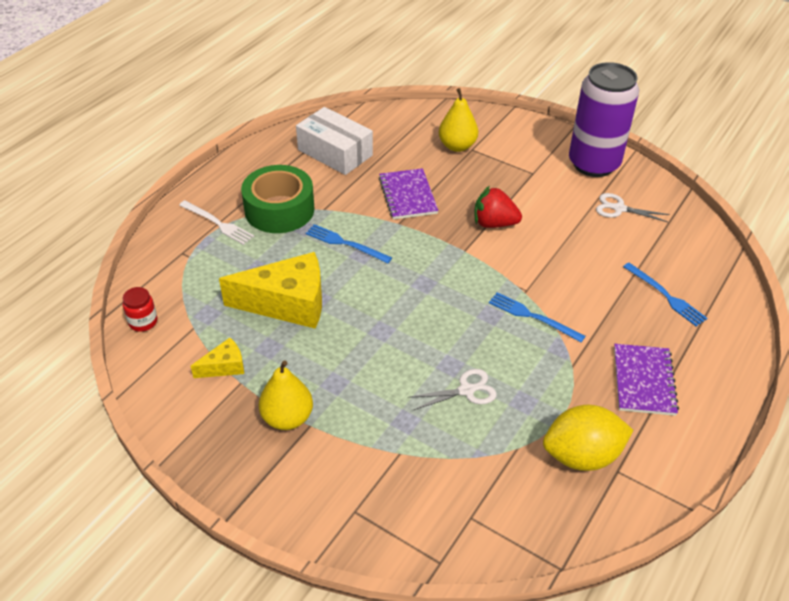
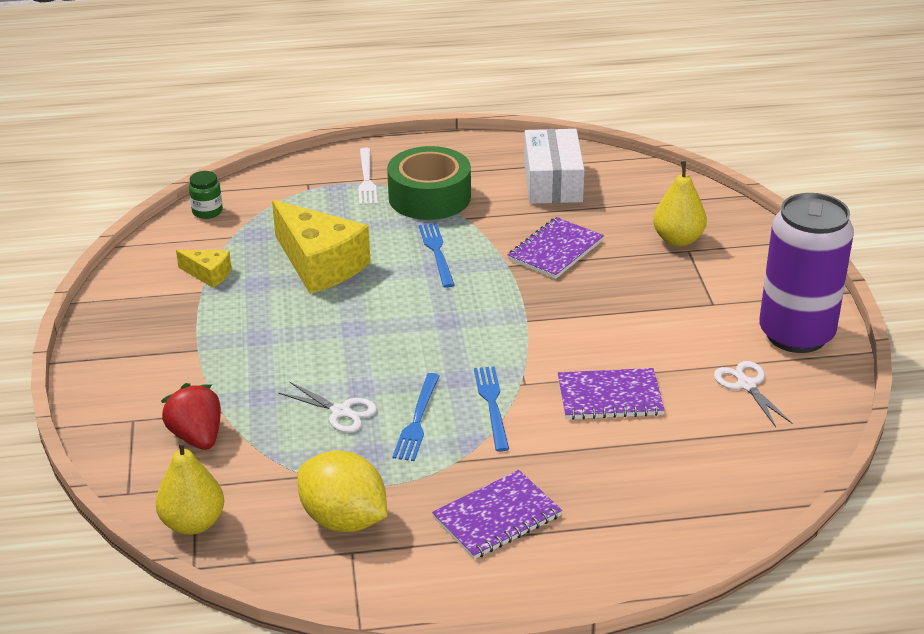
camera: 50 degrees right, 10 degrees down
(143, 322) = (207, 211): red jar -> green jar
(287, 418) = (191, 334): yellow pear -> yellow pear (193, 523)
(494, 223) = (593, 318): red strawberry -> red strawberry (197, 437)
(576, 264) = (609, 397): none -> purple notebook
(666, 296) = (650, 478): blue fork -> blue fork (417, 420)

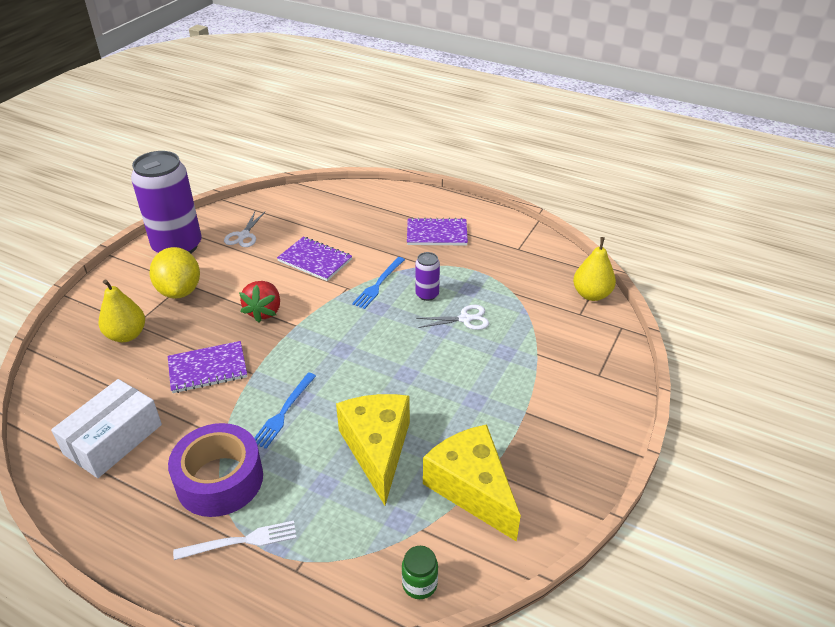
camera: 145 degrees left, 5 degrees up
(197, 437) = (562, 343): red strawberry -> red strawberry (264, 311)
(208, 274) = (472, 488): yellow cheese -> yellow cheese, size x2.09
(341, 412) = (465, 319): white scissors -> white scissors turned 105 degrees clockwise
(344, 520) = (511, 263): yellow lemon -> yellow lemon (180, 291)
(366, 179) = (241, 541): white fork -> white fork turned 45 degrees clockwise
(417, 420) = (427, 294): blue fork -> purple can
(429, 197) = (219, 480): green tape -> purple tape

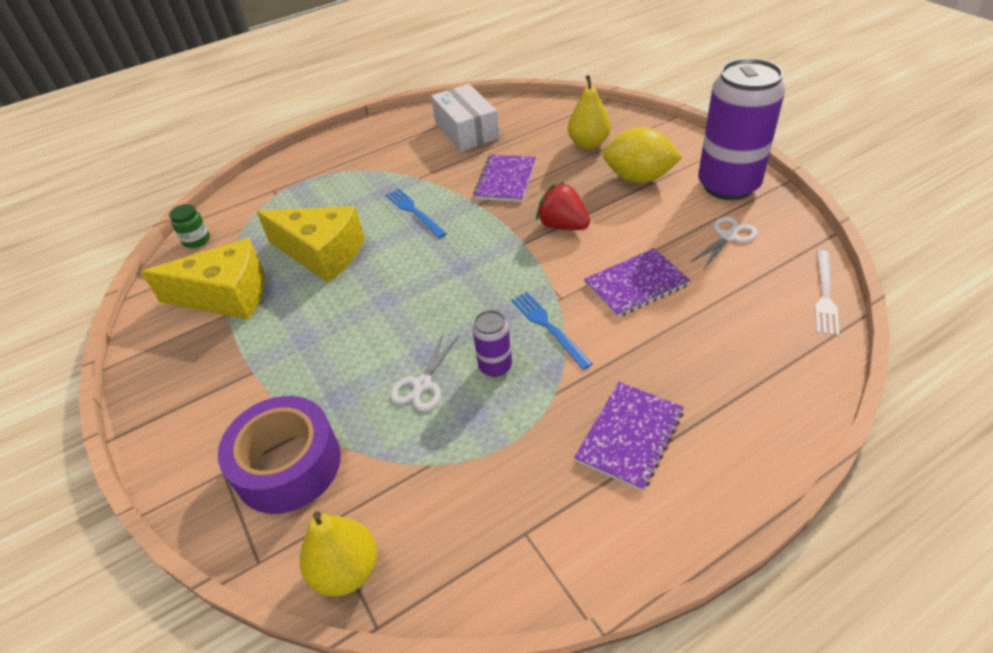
camera: 125 degrees right, 5 degrees up
(219, 480) = (380, 170): purple tape -> purple tape (288, 465)
(241, 541) = (320, 172): white fork -> white fork (824, 295)
(244, 235) = (728, 237): white scissors -> white scissors turned 90 degrees clockwise

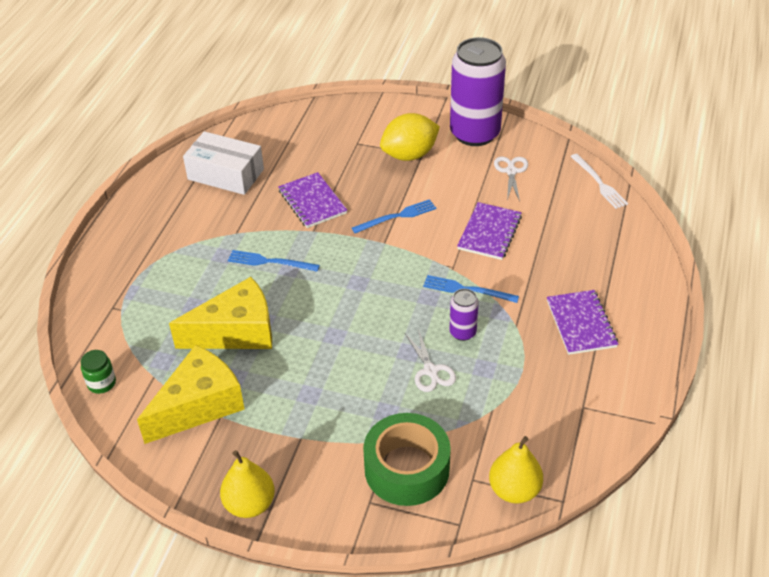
camera: 45 degrees left, 0 degrees up
(288, 465) = (407, 469): purple tape -> green tape
(563, 226) = (397, 216): red strawberry -> blue fork
(588, 144) = (342, 143): yellow pear -> yellow pear (250, 504)

